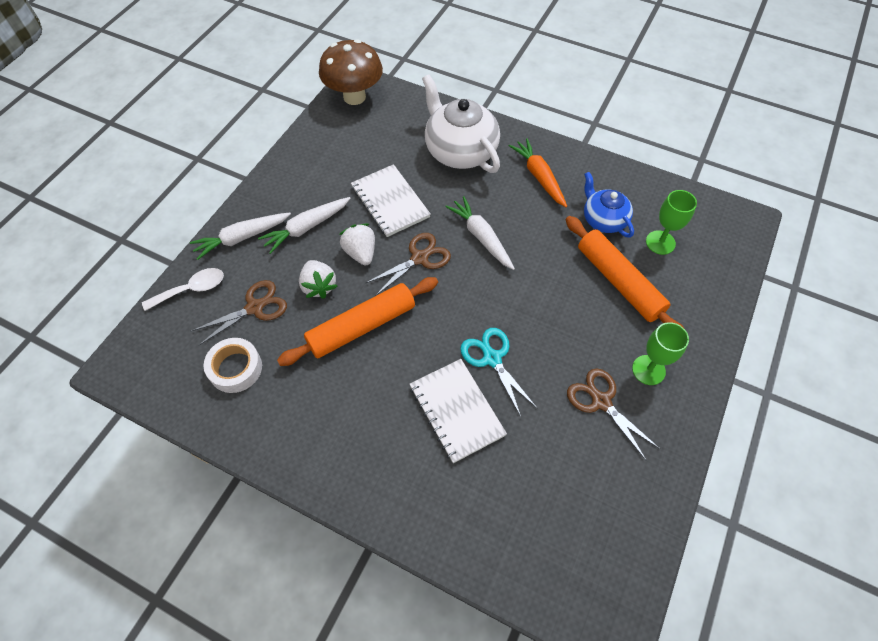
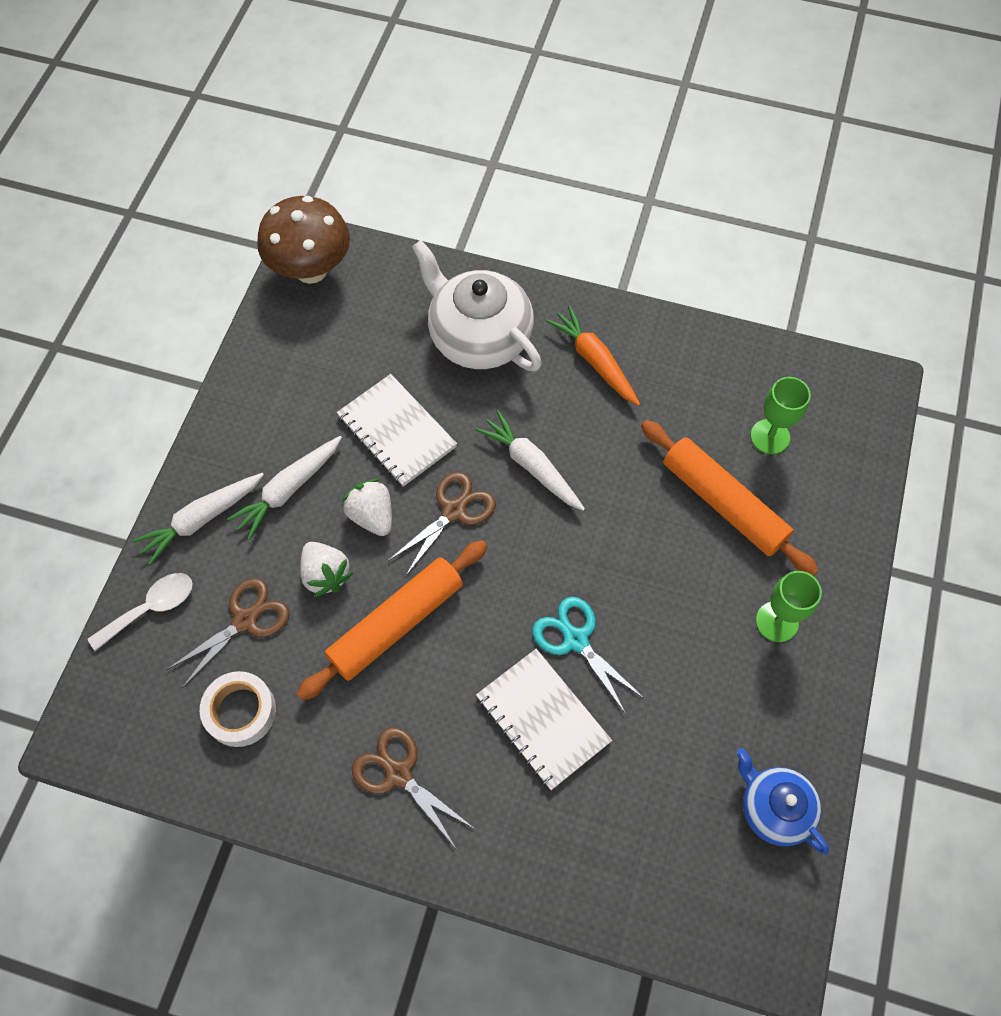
camera: 10 degrees left, 5 degrees up
(601, 401) = (723, 675): brown scissors -> brown scissors (398, 774)
(603, 220) = (690, 414): blue teapot -> blue teapot (773, 808)

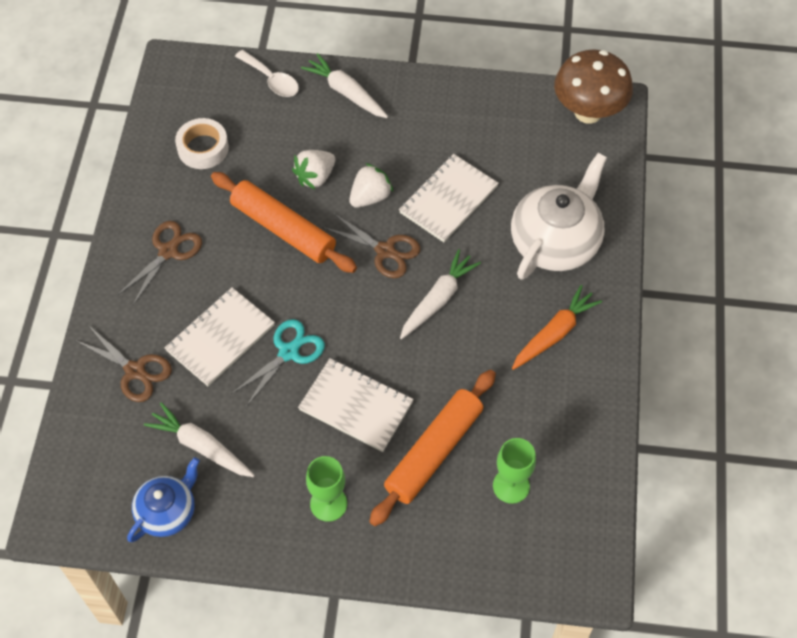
camera: 80 degrees right, 5 degrees down
(245, 620) = (271, 136): brown scissors -> brown scissors (135, 371)
(288, 490) = (381, 139): white carrot -> white carrot (201, 446)
(658, 575) = (356, 406): none -> white notebook

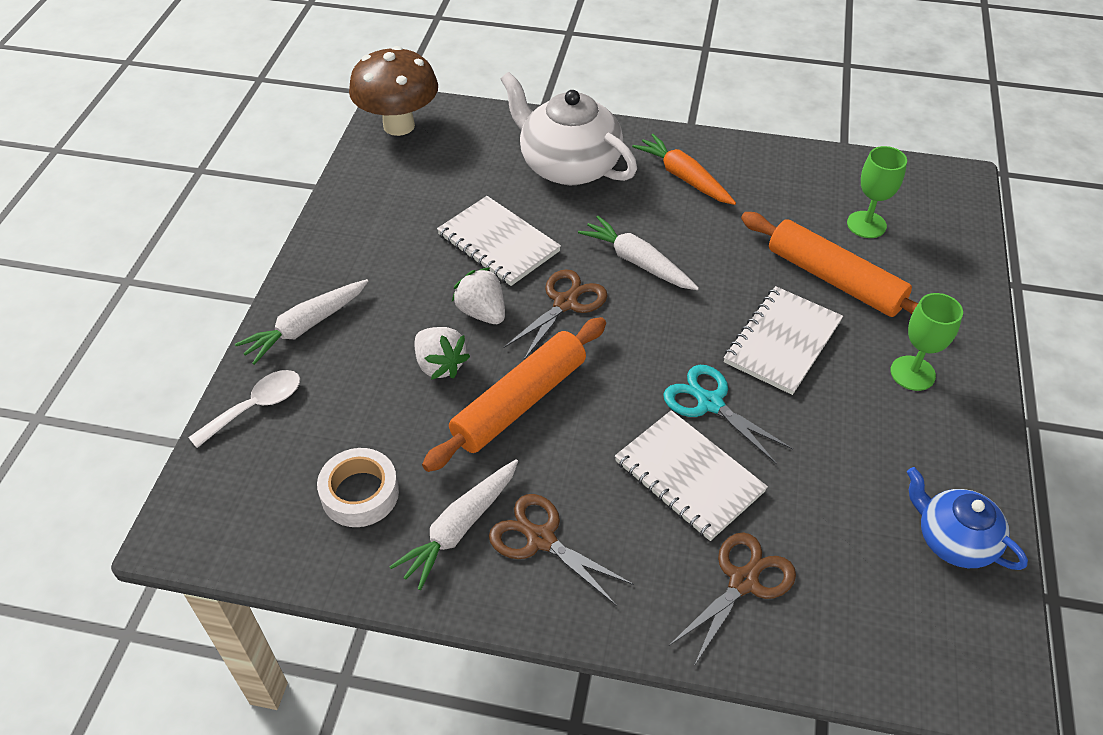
camera: 85 degrees left, 10 degrees down
(201, 446) = (854, 501): white carrot -> white carrot (459, 528)

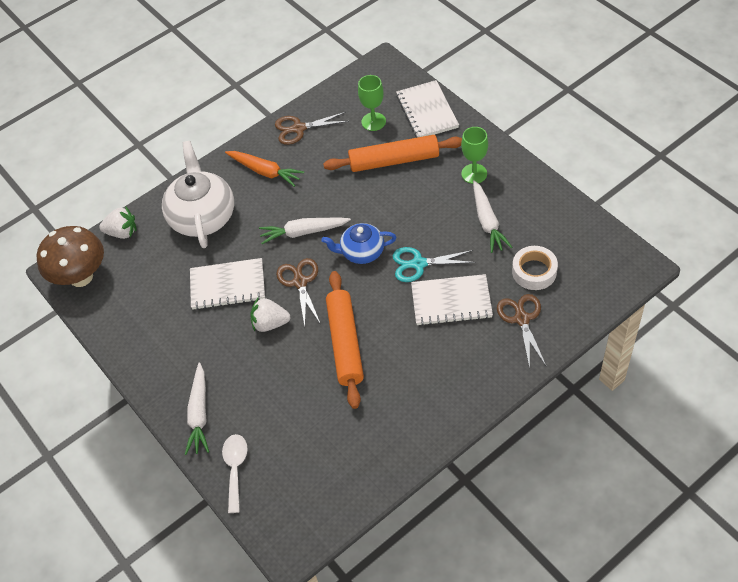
camera: 45 degrees left, 5 degrees up
(360, 493) = (338, 448): white tape -> white tape (534, 271)
(440, 365) = (288, 364): white strawberry -> white strawberry (122, 232)
(459, 528) = (397, 416): white carrot -> white carrot (487, 222)
(540, 539) = (433, 385): brown scissors -> brown scissors (298, 129)
(568, 165) = (202, 216): white teapot -> white teapot turned 90 degrees clockwise
(683, 177) = (265, 171): orange carrot -> orange carrot turned 150 degrees counterclockwise
(782, 342) = (411, 209): white notebook -> white notebook (427, 111)
(953, 540) = (566, 227): blue teapot -> blue teapot (361, 252)

